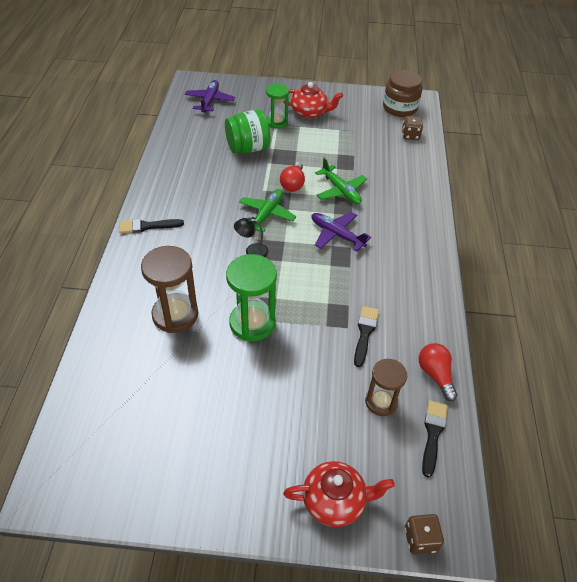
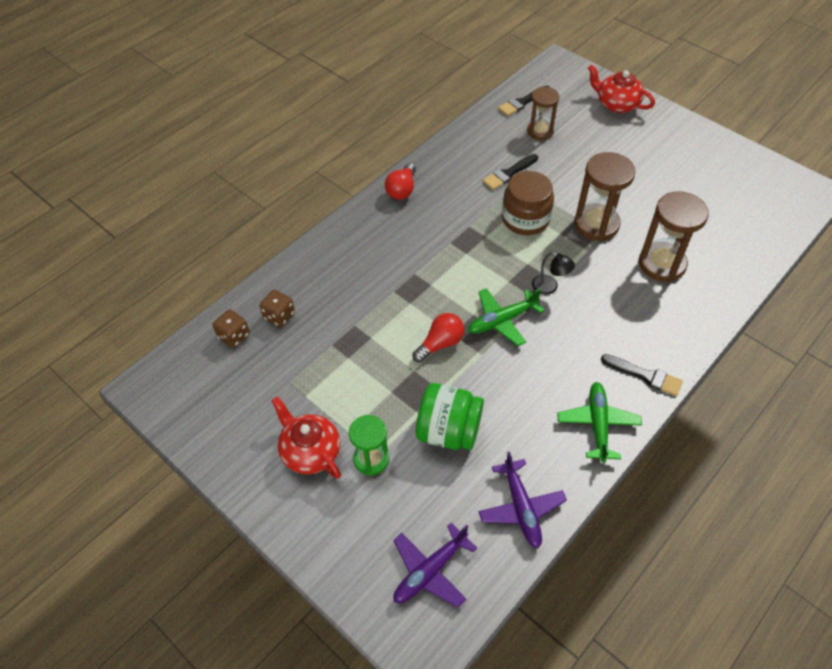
camera: 140 degrees left, 5 degrees up
(252, 323) = (596, 224): green hourglass -> brown hourglass
(336, 235) = (451, 261): purple plane -> purple plane (521, 508)
(340, 191) = (397, 306): green plane -> green plane (598, 424)
(400, 108) = (188, 387): brown jar -> brown jar (525, 219)
(420, 539) = (579, 70): brown dice -> brown dice (279, 316)
(435, 375) = (485, 126): red light bulb -> red light bulb (402, 190)

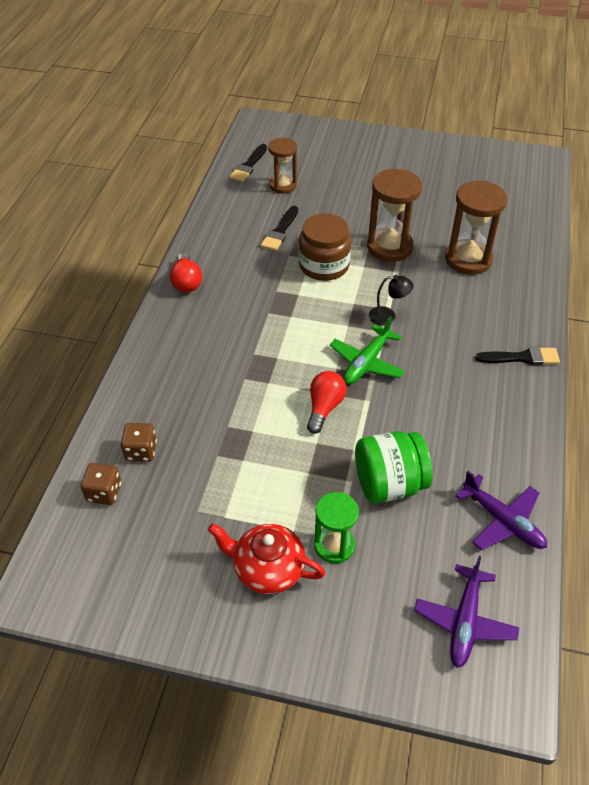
camera: 30 degrees left, 5 degrees down
(598, 424) = (514, 416): green plane -> none
(616, 104) = (334, 141): red teapot -> none

